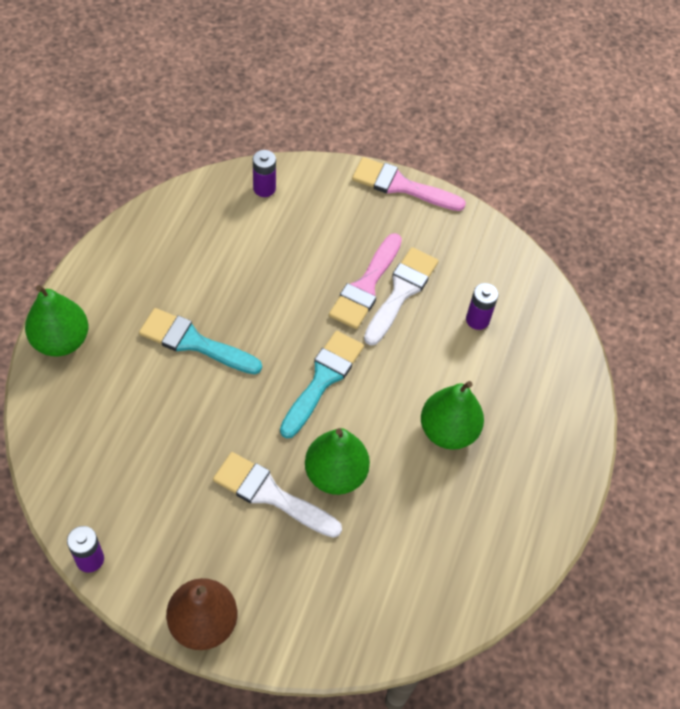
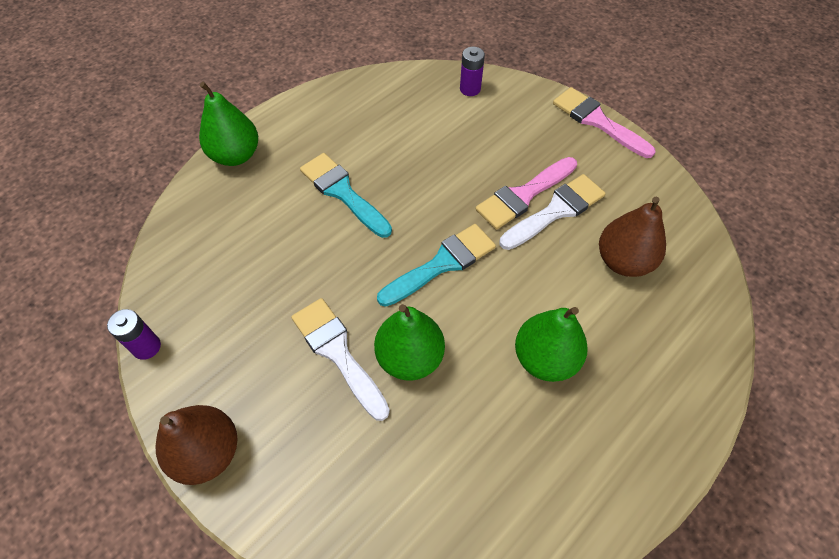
camera: 30 degrees right, 0 degrees up
(477, 320) = (623, 261): purple battery -> brown pear

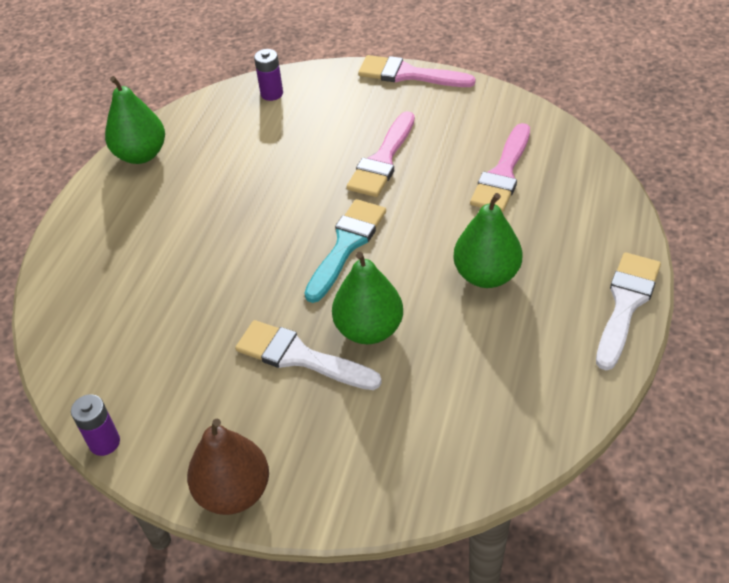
camera: 25 degrees left, 10 degrees down
(235, 155) = (71, 245): green pear -> green pear (141, 155)
(342, 192) = (208, 229): turquoise brush -> none
(556, 211) = (420, 160): white brush -> white brush (626, 304)
(623, 261) = (503, 174): brown pear -> pink brush

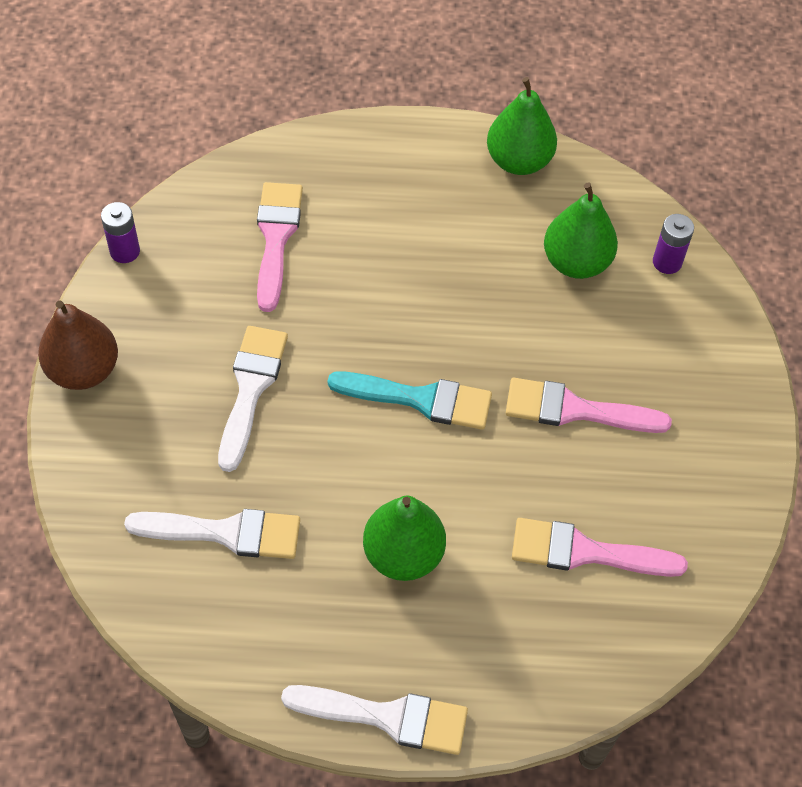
camera: 70 degrees right, 10 degrees up
(369, 329) = (299, 446): green pear -> green pear (576, 262)
(408, 74) = (756, 409): pink brush -> pink brush (276, 238)
(442, 392) = (225, 533): none -> white brush

